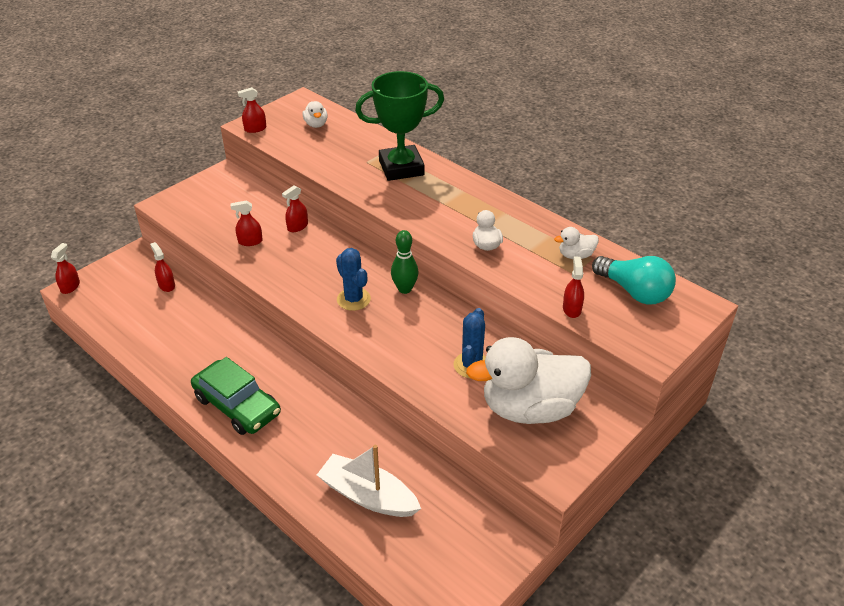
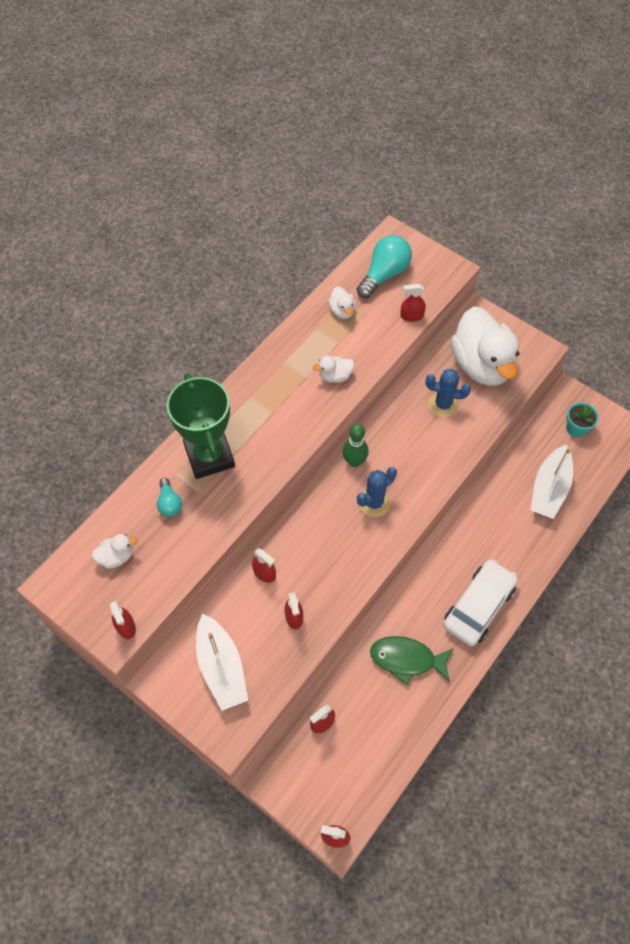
camera: 95 degrees left, 20 degrees up
(201, 344) = (407, 659): none -> green fish
(221, 202) = (221, 667): none -> white boat
(237, 405) = (478, 606): green car -> white car
(358, 148) = (169, 503): none -> turquoise light bulb
(455, 544) = (576, 428): none -> turquoise flower pot

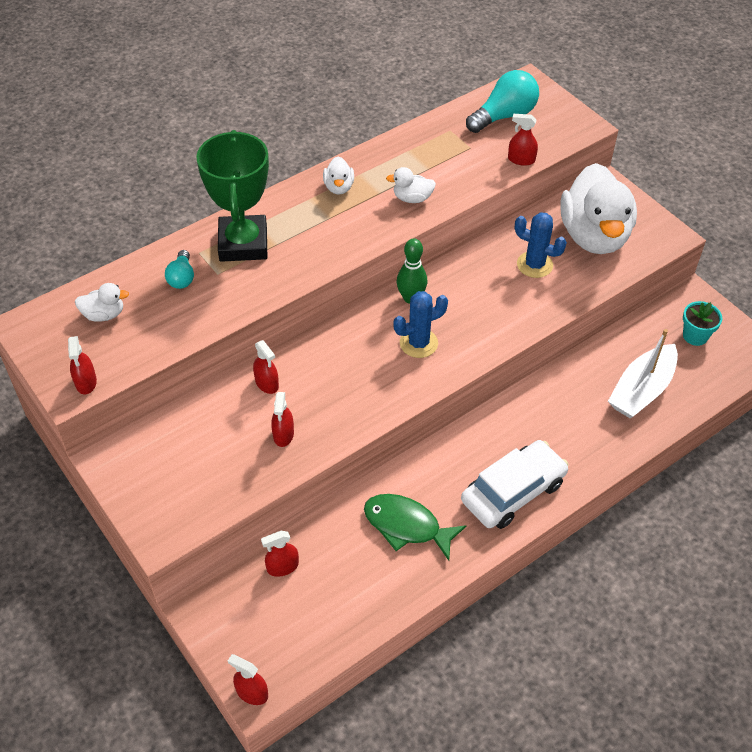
camera: 15 degrees right, 10 degrees down
(221, 667) = (182, 464): white boat -> none
(342, 311) = (443, 140): white duck -> white duck (339, 187)

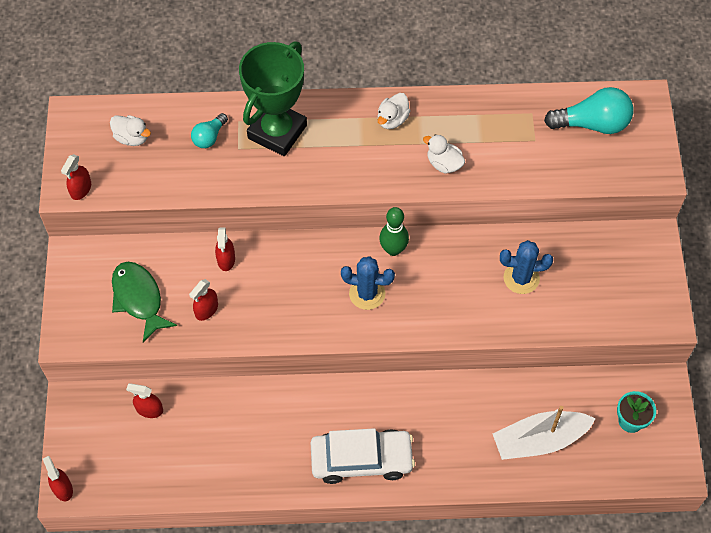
camera: 35 degrees right, 10 degrees up
(406, 526) = (260, 435): green fish -> green fish (139, 299)
(521, 160) = (569, 177): red spray bottle -> none
(534, 265) = (521, 278): blue cactus -> blue cactus turned 60 degrees counterclockwise
(594, 236) = (597, 280): white duck -> none

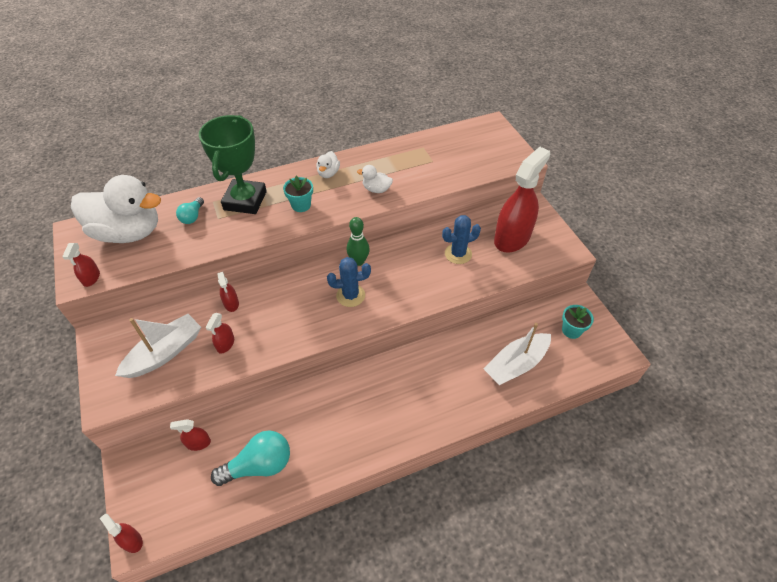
camera: 20 degrees left, 10 degrees down
(132, 138) = (128, 232): white duck -> white duck, size x2.41
(139, 299) = (165, 353): green fish -> white boat
(342, 159) = (301, 205): none -> turquoise flower pot
(361, 460) = (389, 424): white car -> none
(592, 124) = (466, 143): turquoise light bulb -> turquoise light bulb (259, 465)
(602, 277) = (512, 238): none -> red spray bottle

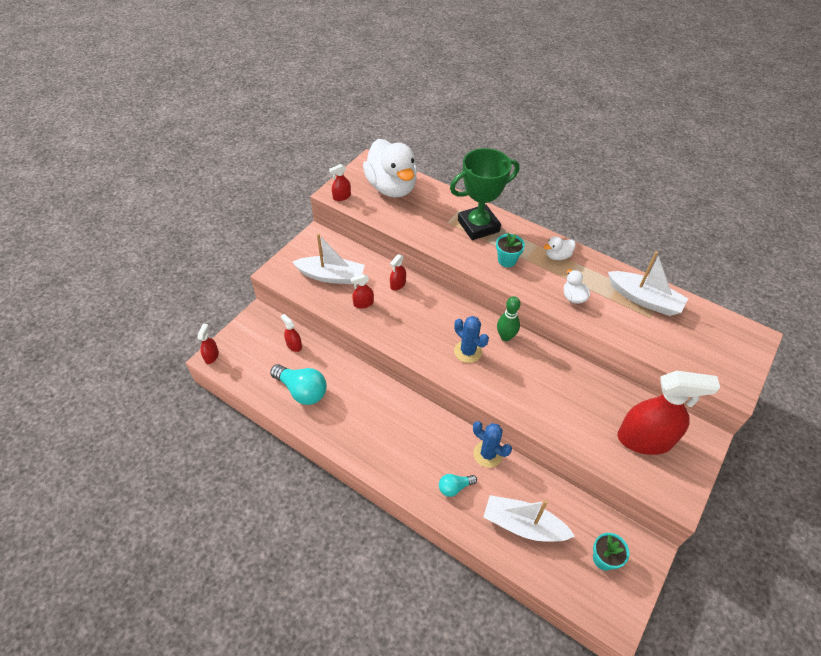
camera: 55 degrees right, 0 degrees up
(192, 217) = (435, 208): turquoise light bulb -> turquoise light bulb (454, 487)
(414, 154) = (644, 299): none -> white boat
(458, 254) = (582, 404): blue cactus -> blue cactus (488, 454)

